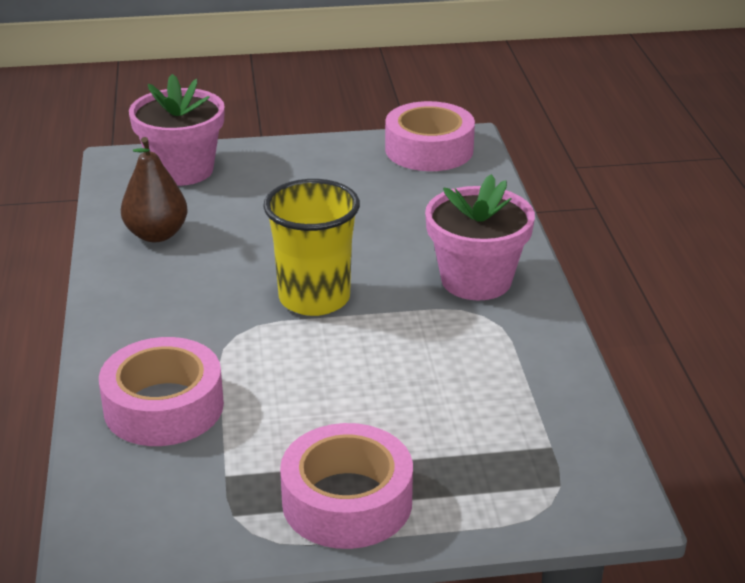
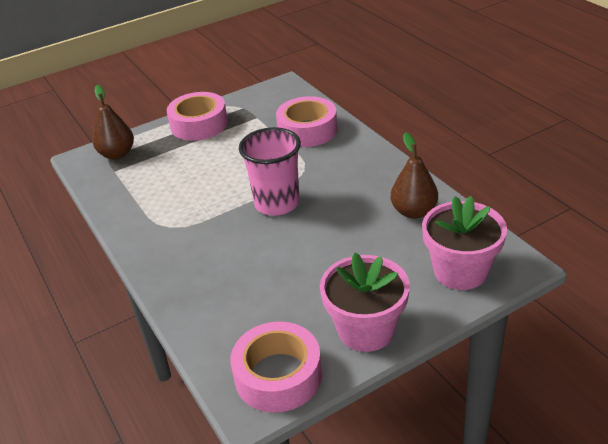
camera: 160 degrees right, 5 degrees up
(314, 298) = (277, 203): yellow cup -> pink cup
(476, 280) = (182, 249): pink flower pot -> pink flower pot (366, 330)
(538, 484) = (117, 154): none -> brown pear

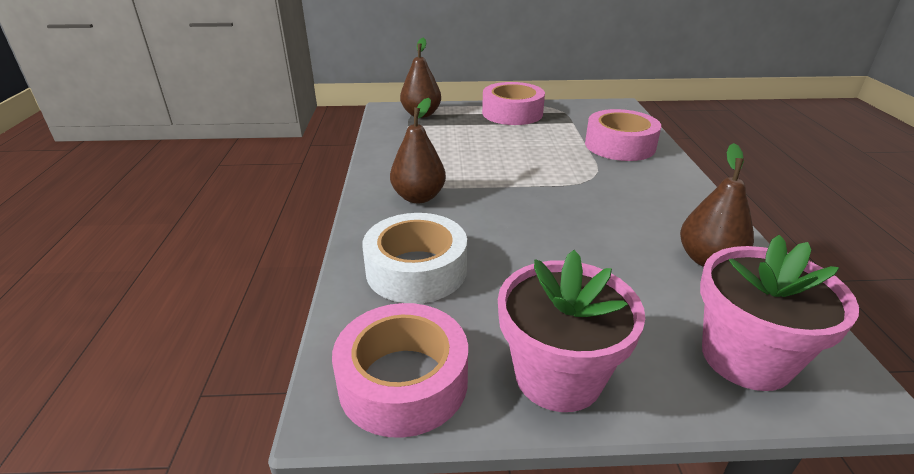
camera: 25 degrees right, 5 degrees down
(183, 241) = (418, 197): none -> brown pear
(229, 301) = (416, 270): none -> white tape
(277, 203) = (541, 197): pink cup -> none

